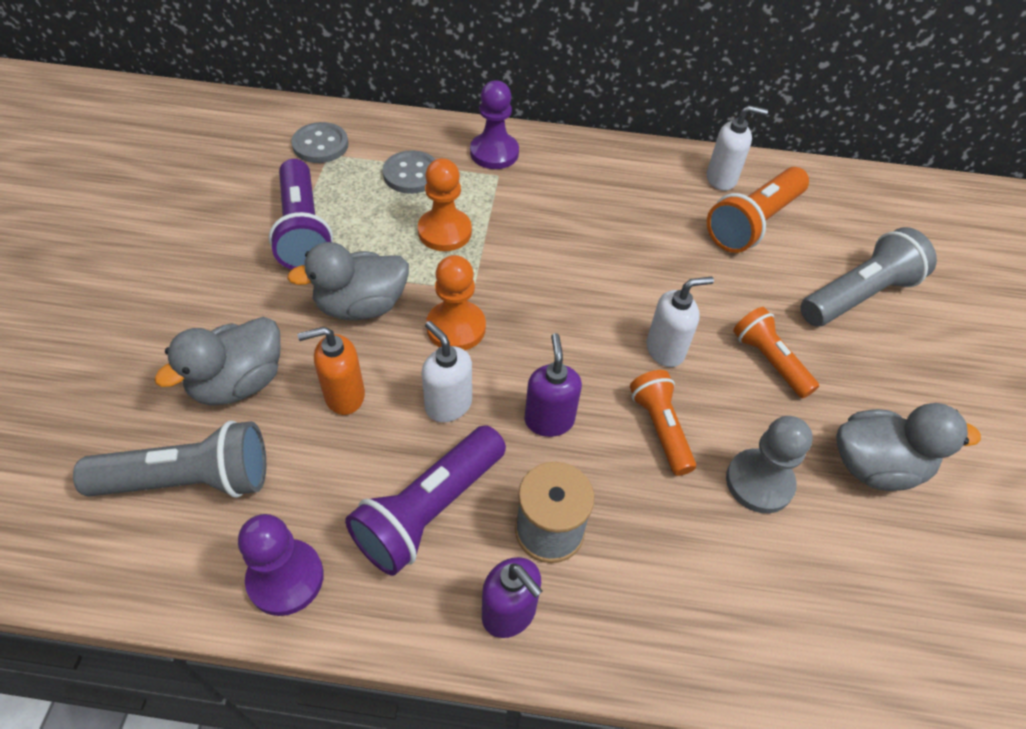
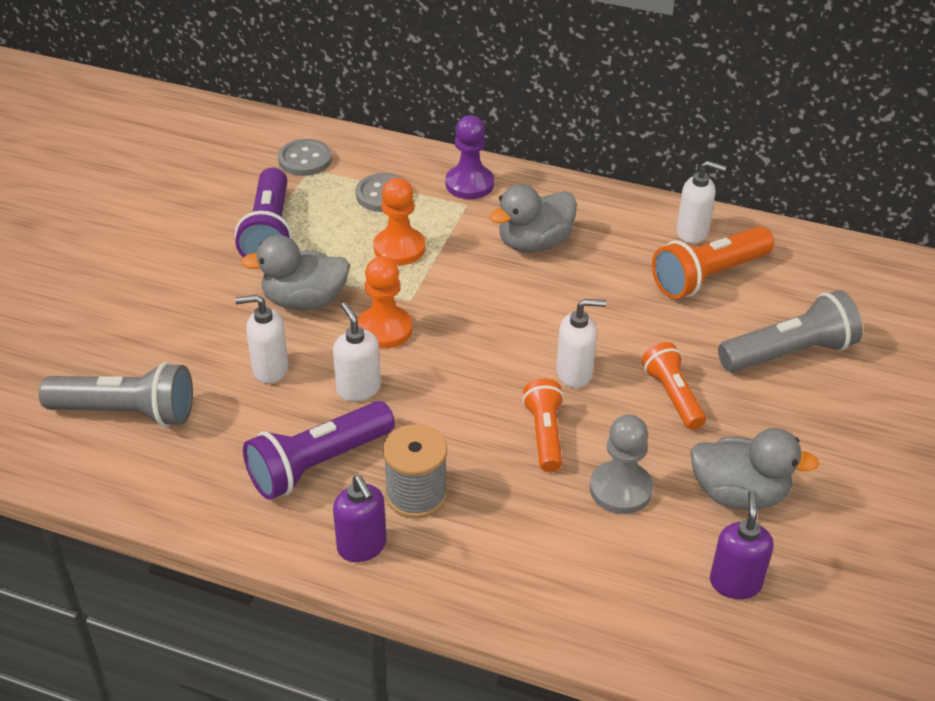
camera: 15 degrees right, 10 degrees down
(238, 383) = (183, 347): grey duck -> grey duck (534, 243)
(285, 578) = (187, 493): purple pawn -> none
(344, 396) = (270, 369): orange soap dispenser -> white soap dispenser
(549, 420) = (444, 413): purple soap dispenser -> purple soap dispenser (735, 583)

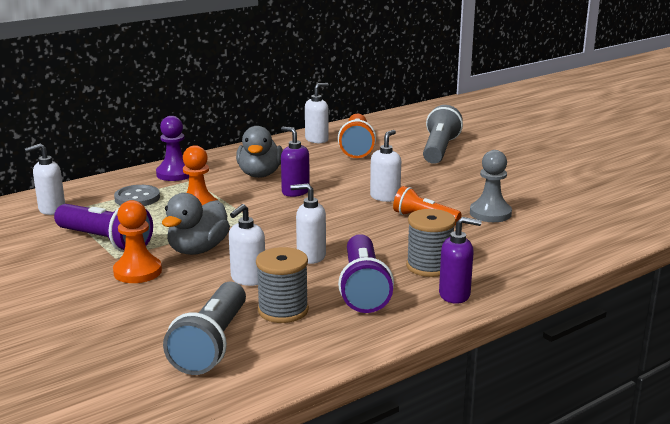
camera: 55 degrees left, 20 degrees down
(126, 412) = (212, 344): grey flashlight -> grey flashlight turned 150 degrees clockwise
(225, 427) = (283, 310): none -> grey spool
(305, 160) = (51, 210): grey button -> white soap dispenser
(384, 329) = (267, 234): orange pawn -> orange pawn (137, 272)
(672, 396) = (435, 181): orange flashlight -> none
(735, 583) = (585, 209): purple soap dispenser -> purple soap dispenser (295, 192)
(739, 494) = (525, 189): grey duck -> none

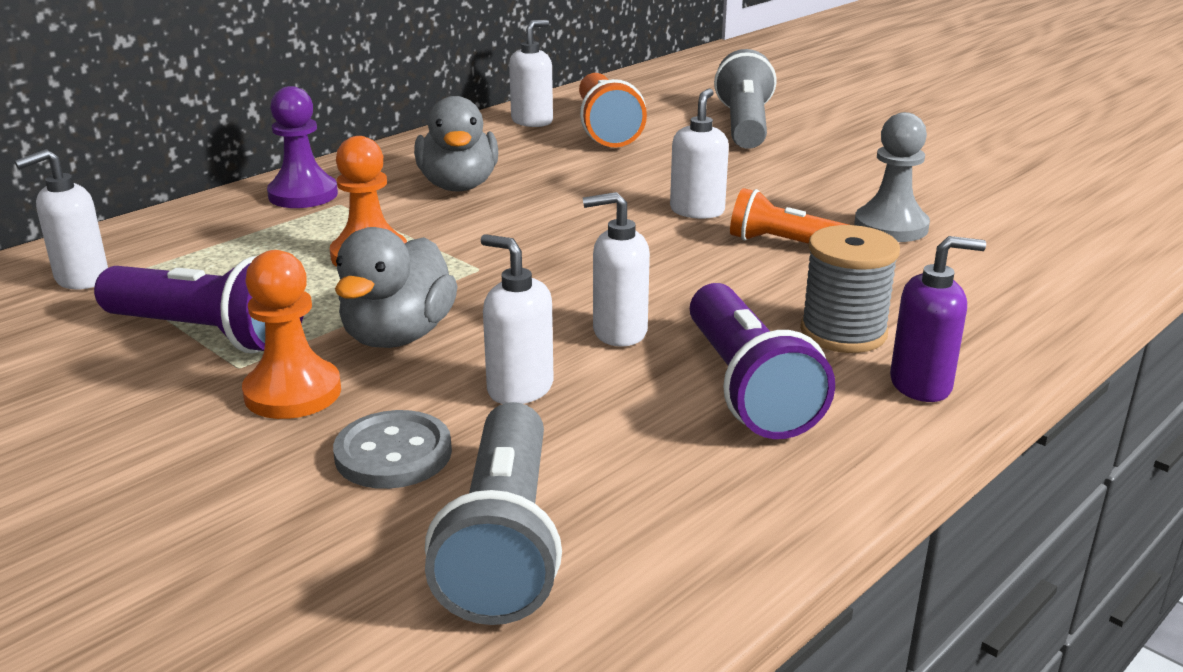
camera: 10 degrees left, 5 degrees up
(137, 198) = (245, 244): grey button -> grey button (393, 454)
(248, 279) = (519, 389): white soap dispenser -> white soap dispenser turned 105 degrees clockwise
(283, 310) = (616, 449): grey spool -> none
(295, 192) = (535, 213): purple soap dispenser -> none

